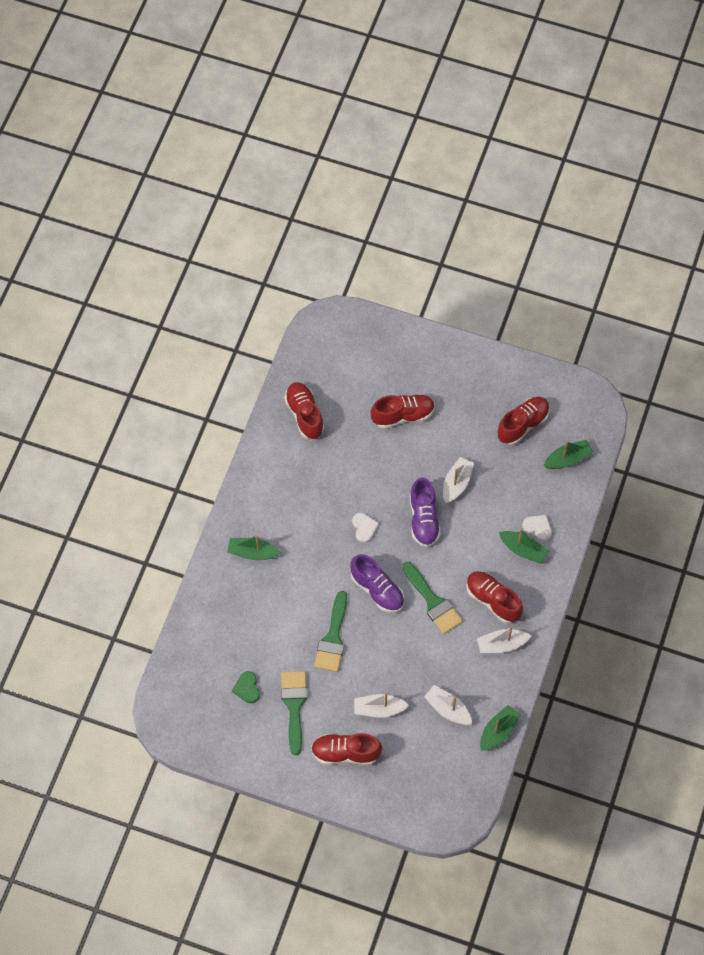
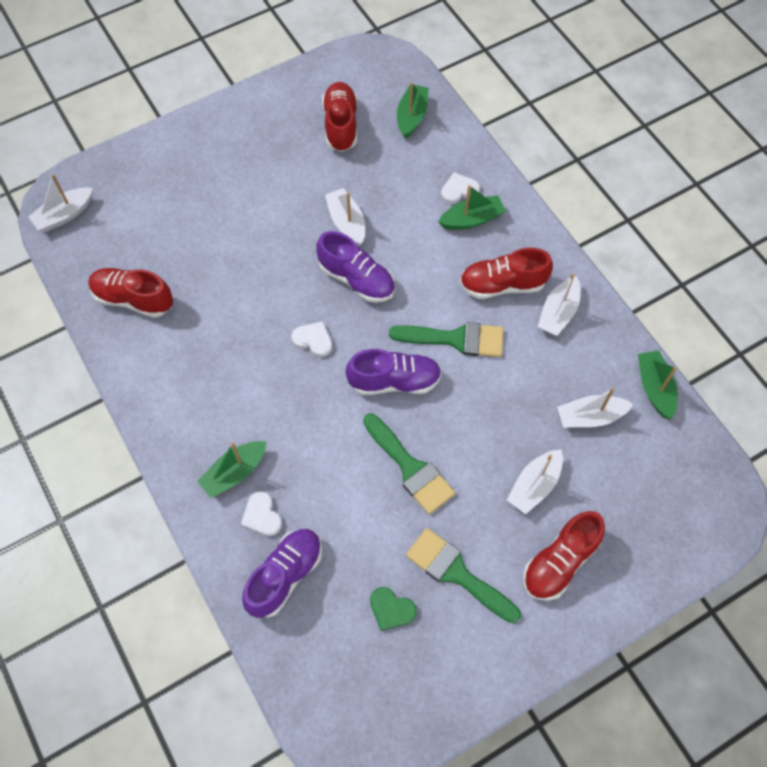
camera: 50 degrees left, 0 degrees up
(220, 623) = (285, 575): none -> purple shoe
(241, 586) = (262, 516): none -> white heart
(322, 332) = (64, 215): none -> white boat
(403, 415) = (228, 213): red shoe -> none

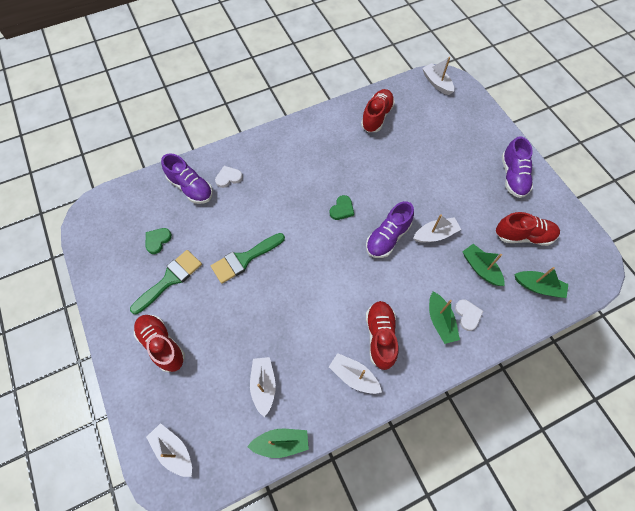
camera: 95 degrees right, 0 degrees up
(234, 472) = (257, 165): green boat -> green boat (480, 268)
(313, 340) = (342, 209): white heart -> green heart
(394, 381) = (307, 255): purple shoe -> purple shoe (513, 177)
(456, 339) = (336, 297): green brush -> none
(534, 485) = (218, 336): white boat -> white boat (173, 451)

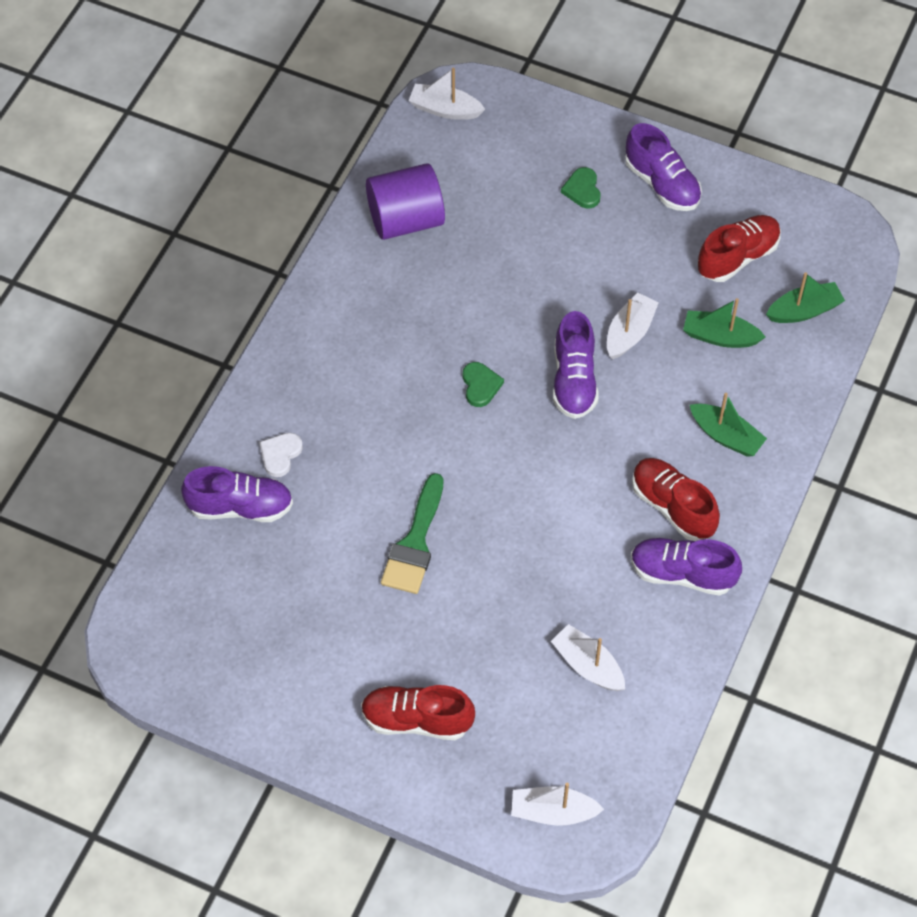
camera: 40 degrees left, 5 degrees down
(157, 240) = (271, 608): green heart -> green heart (582, 190)
(170, 279) = (342, 640): green brush -> none
(281, 443) = (666, 706): green boat -> none
(354, 376) = (682, 574): white boat -> purple shoe
(376, 117) = (405, 220): red shoe -> purple cylinder
(467, 315) = (751, 405): white heart -> none

